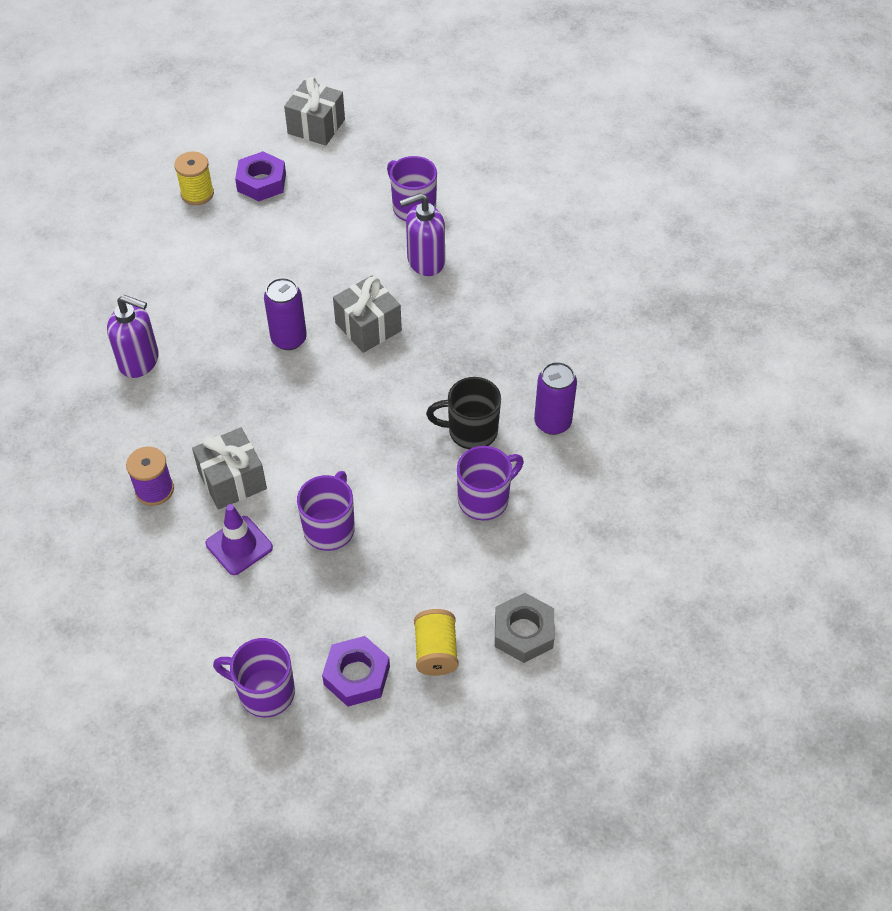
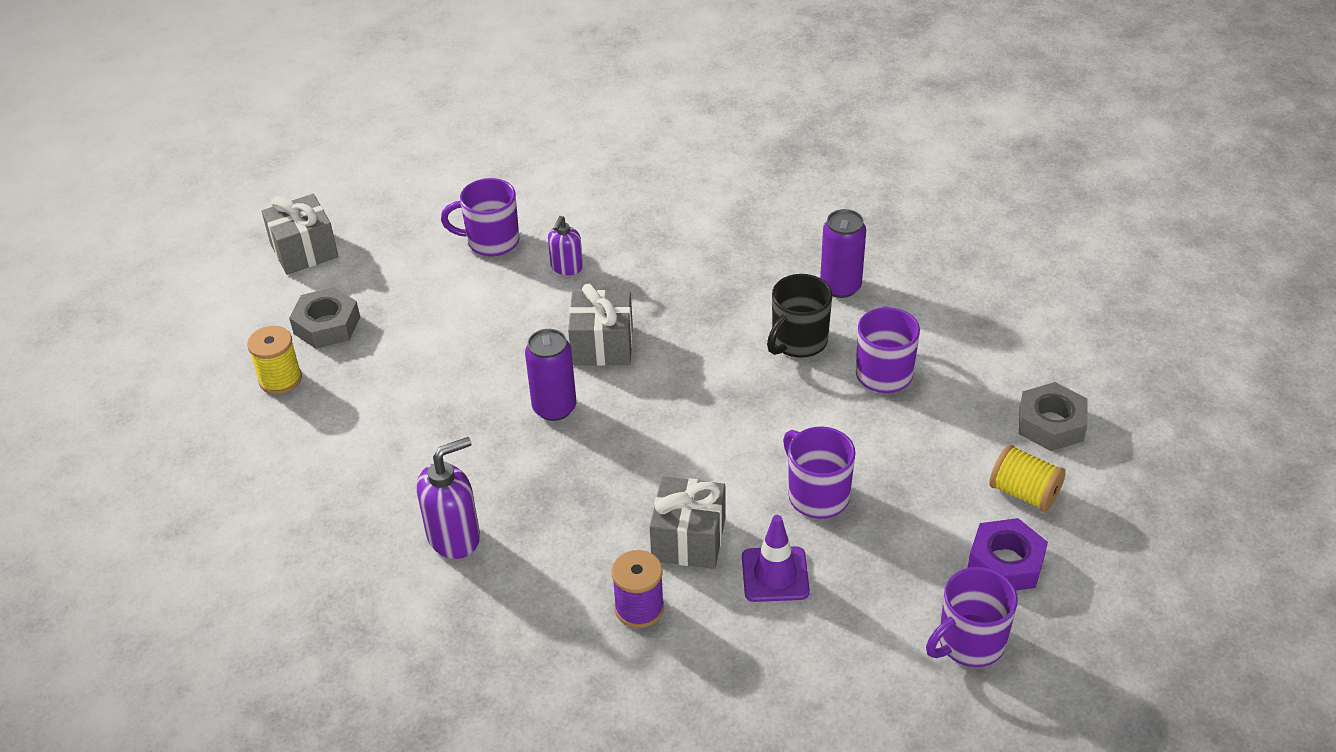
camera: 50 degrees left, 10 degrees down
(261, 182) = (327, 325): purple nut -> grey nut
(425, 261) = (566, 267): purple soap dispenser -> purple soap dispenser, size x0.62

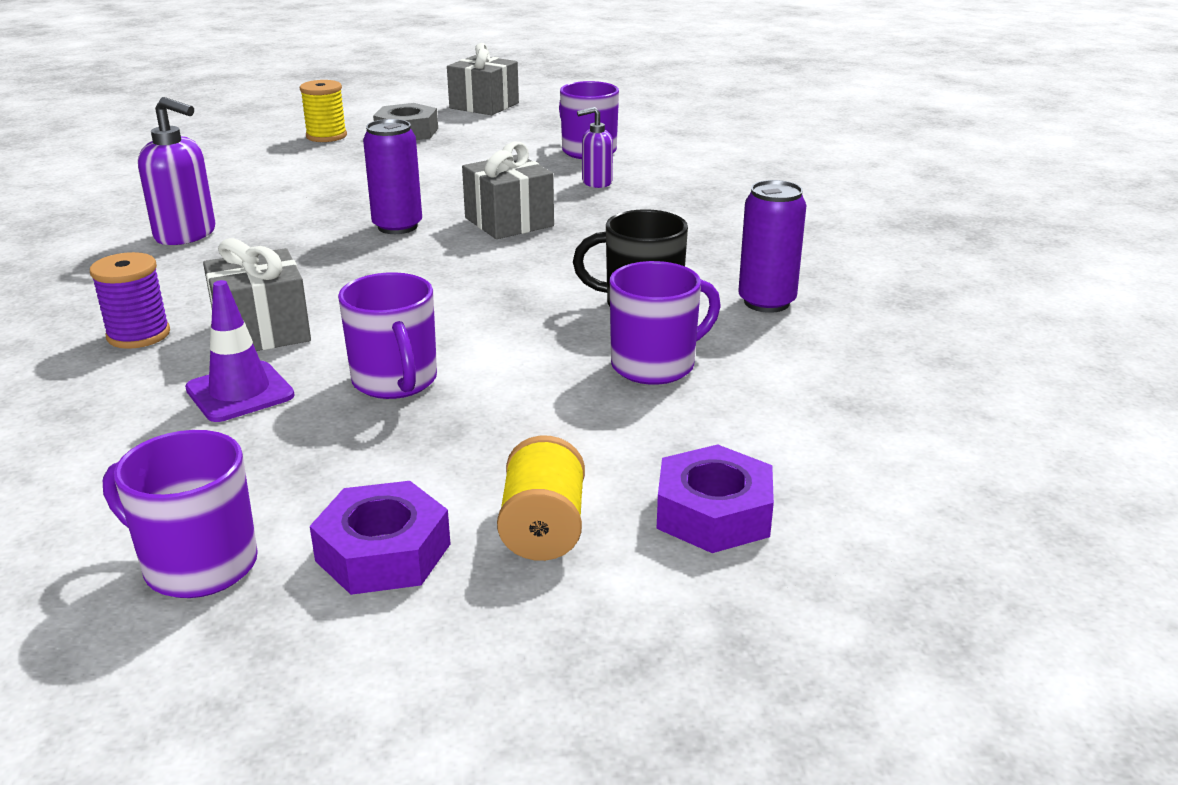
camera: 55 degrees right, 15 degrees down
(817, 495) = (395, 382): purple mug -> purple mug turned 135 degrees clockwise
(1051, 424) = (713, 513): grey nut -> purple nut

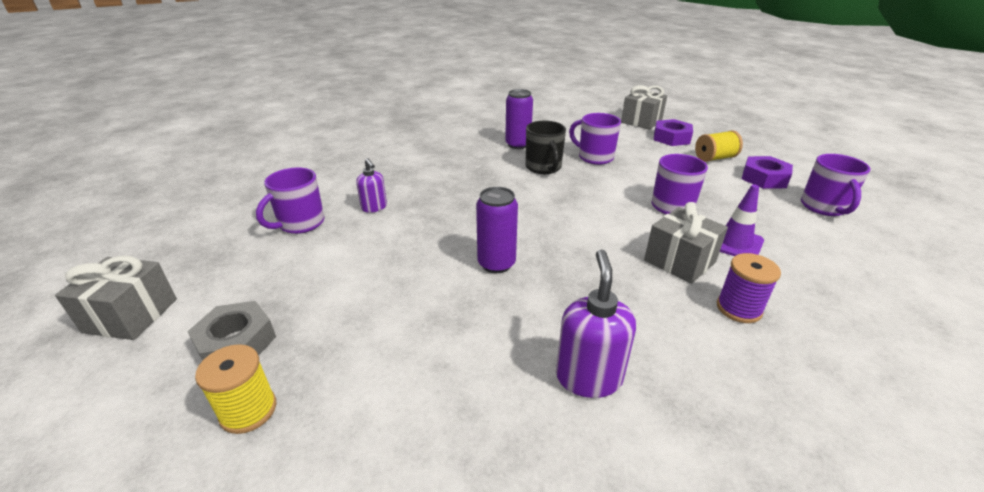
camera: 110 degrees left, 5 degrees up
(509, 222) = (462, 222): grey gift -> grey gift (641, 121)

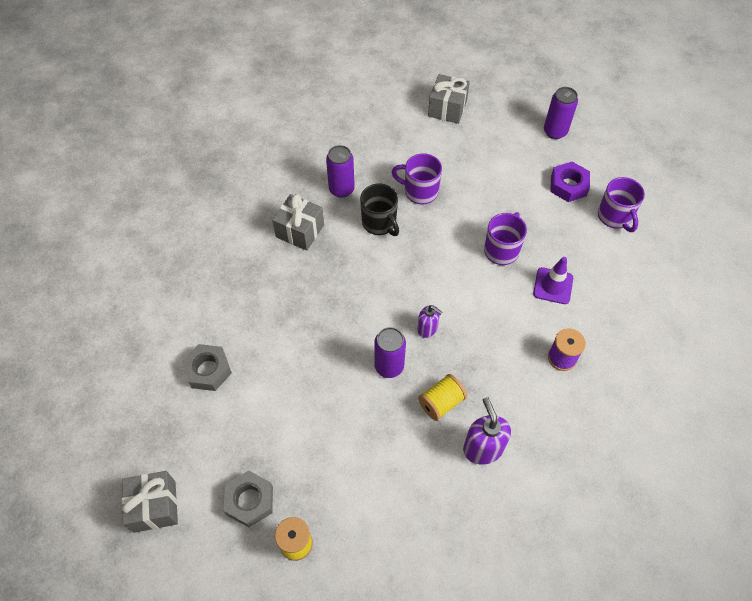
camera: 20 degrees left, 25 degrees up
(300, 224) = (208, 370): purple mug -> grey nut
(374, 207) = (258, 329): purple soap dispenser -> purple soap dispenser (427, 329)
(671, 138) = (481, 135): purple nut -> none
(679, 261) = (517, 320): grey gift -> grey gift (300, 231)
(714, 158) = (525, 162): yellow spool -> yellow spool (441, 402)
(752, 146) = (555, 131): none -> purple can

